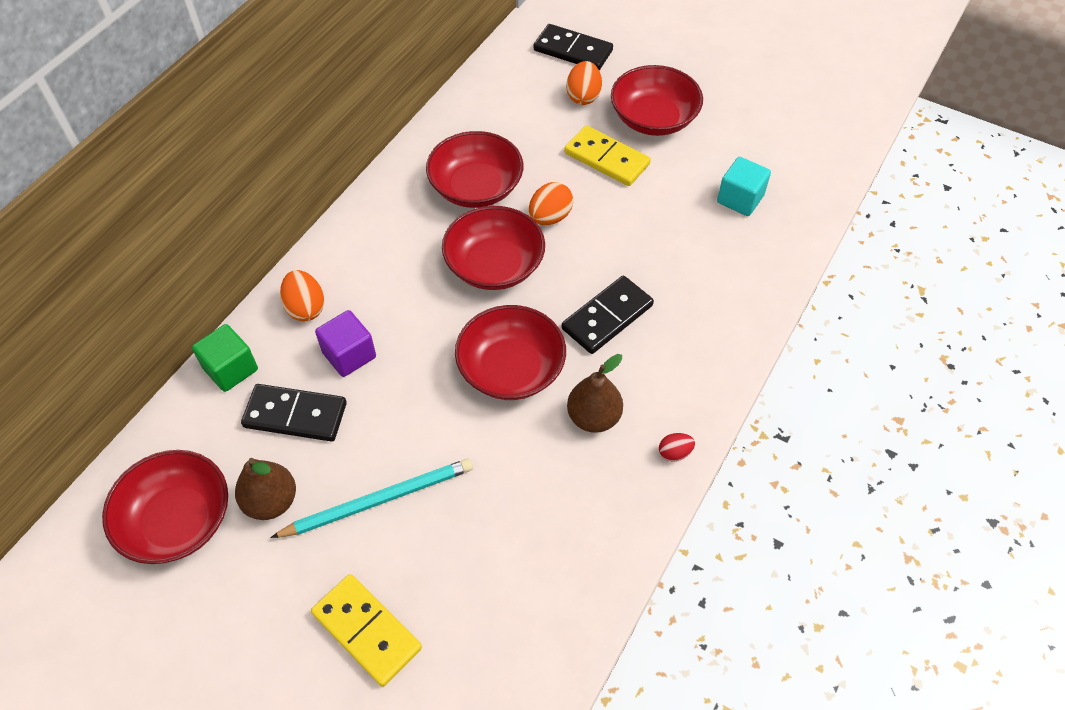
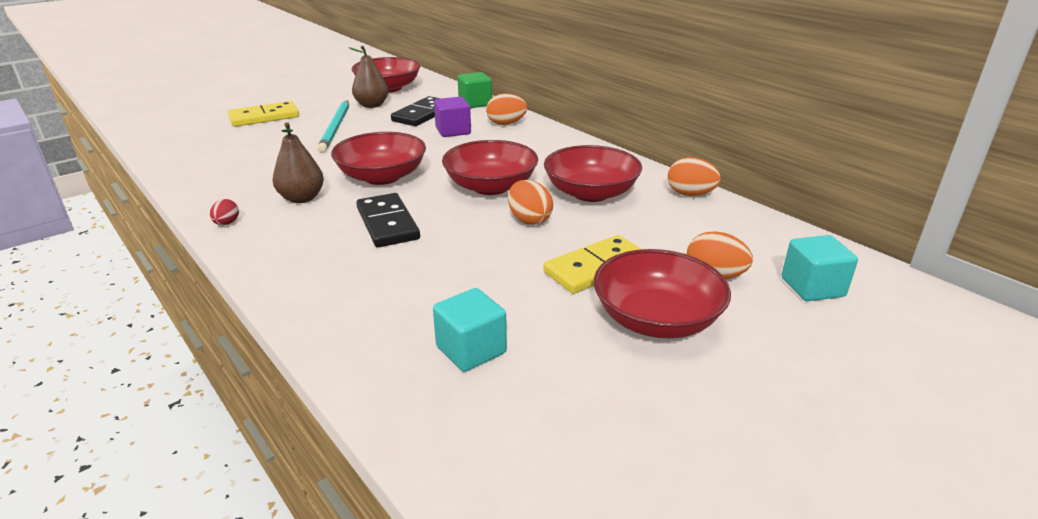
camera: 110 degrees right, 25 degrees down
(449, 121) = (690, 194): none -> orange egg
(573, 51) = (812, 287): black domino -> turquoise cube

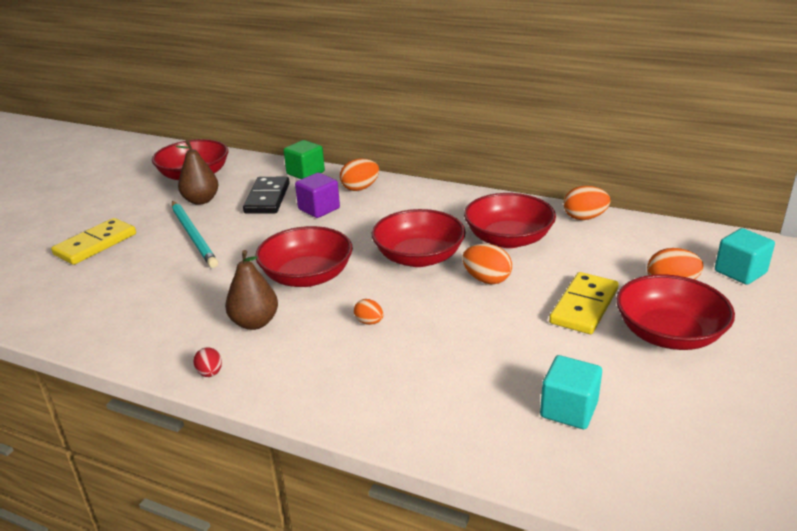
camera: 25 degrees left, 0 degrees up
(387, 223) = (369, 322): black domino -> orange egg

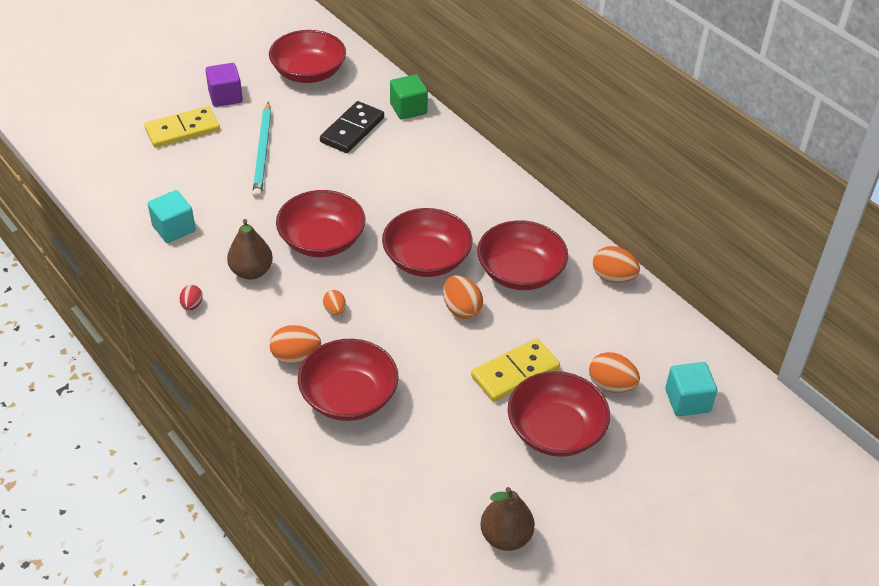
camera: 25 degrees right, 15 degrees up
(201, 200) = (295, 109): brown pear -> brown pear (506, 537)
(319, 209) = (386, 163): purple cube -> purple cube (225, 97)
(360, 188) = (442, 151): orange egg -> orange egg (296, 356)
(452, 385) = (349, 396): none -> red bowl
(568, 409) = (413, 456): turquoise cube -> turquoise cube (174, 228)

